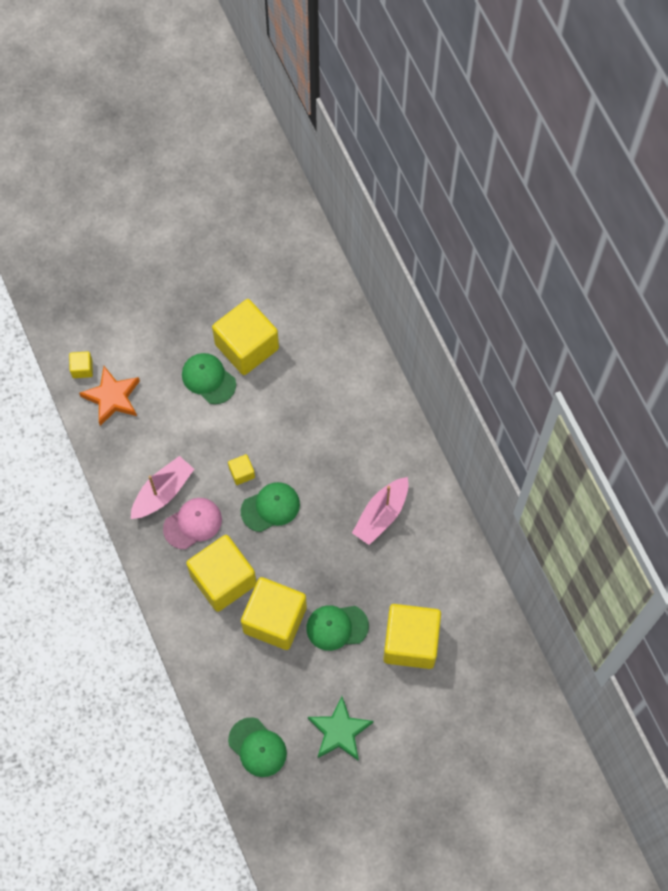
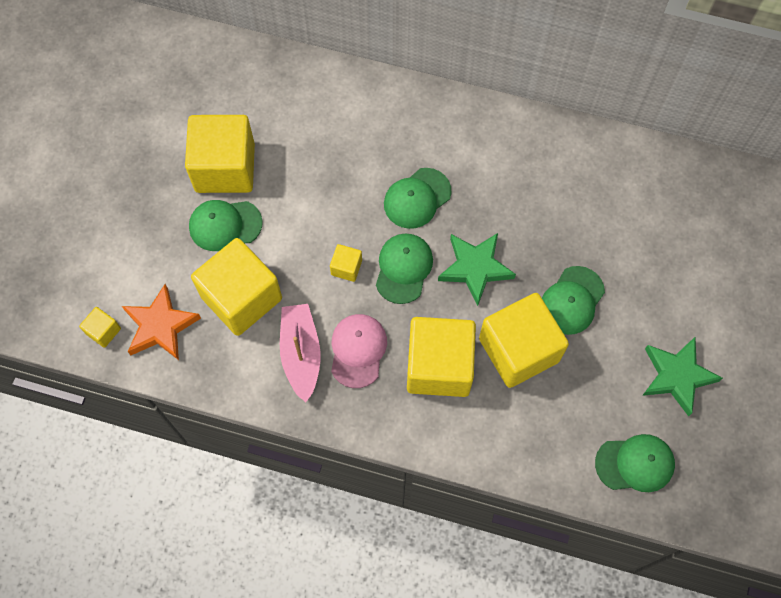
camera: 50 degrees left, 0 degrees up
(308, 550) = (475, 268): none -> green star
(326, 477) = (417, 198): none -> green cap
(381, 515) = (494, 180): pink boat -> none
(410, 642) = (638, 248): yellow cube -> yellow cube (241, 297)

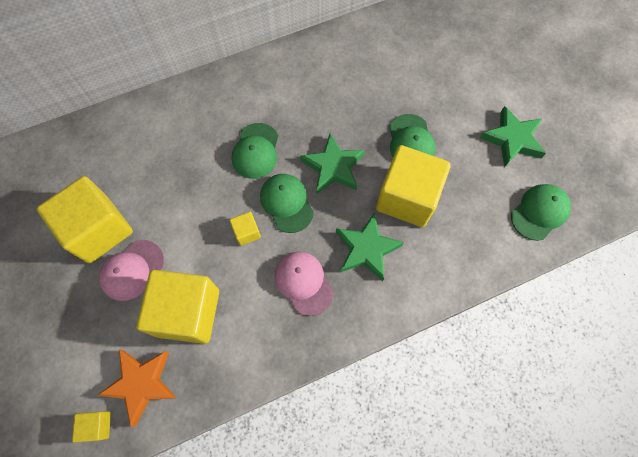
camera: 40 degrees left, 0 degrees up
(225, 225) = (132, 270): green cap -> pink cap
(301, 354) = (265, 317): pink boat -> none
(439, 366) = (366, 249): yellow cube -> green star

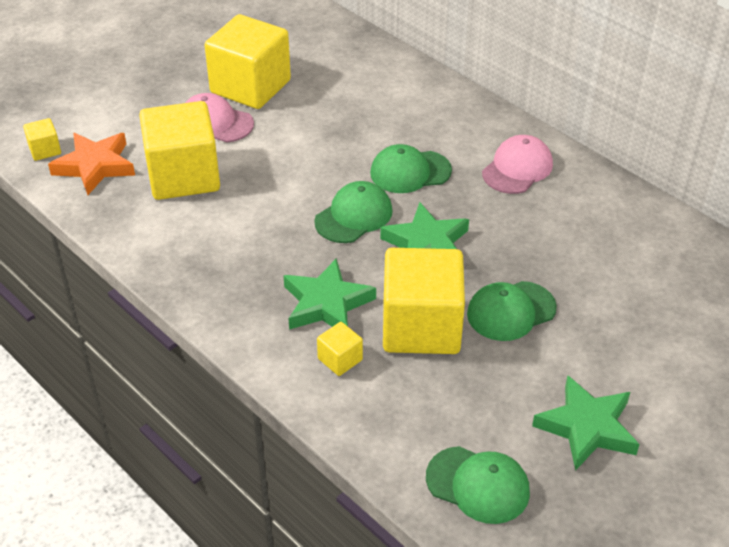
camera: 70 degrees right, 25 degrees down
(246, 232) = (299, 193): yellow cube -> yellow cube (340, 359)
(303, 283) = (256, 258): pink cap -> pink cap (517, 168)

